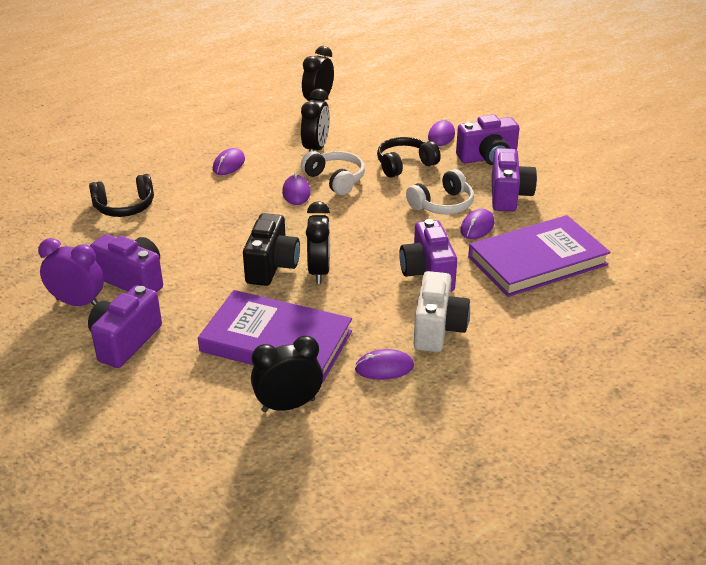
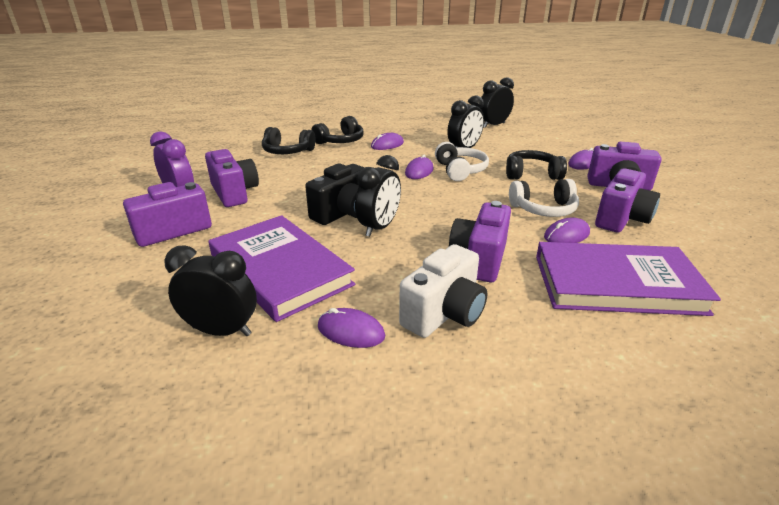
camera: 30 degrees right, 5 degrees down
(170, 173) = (340, 141): none -> black headphones

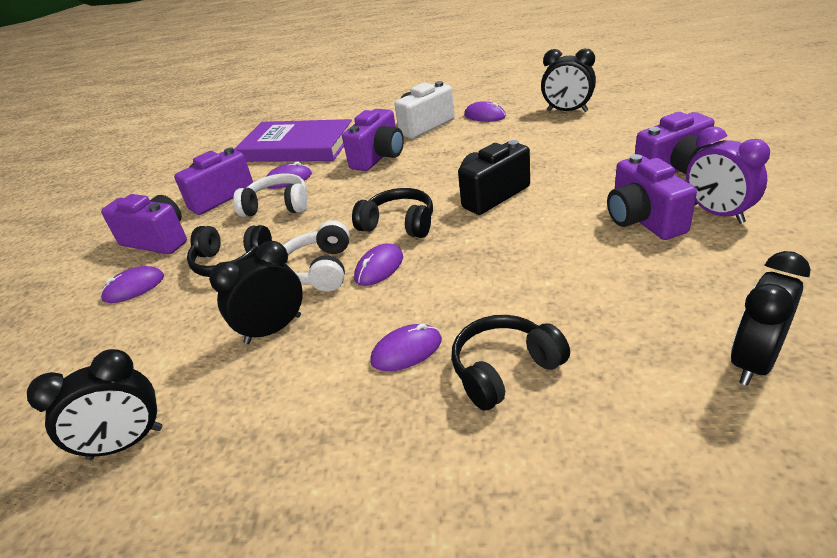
camera: 165 degrees left, 5 degrees up
(280, 270) = (543, 142): purple book -> none
(287, 151) = (611, 327): black headphones -> black headphones (399, 224)
(379, 227) = (455, 180): black clock -> black clock (754, 362)

